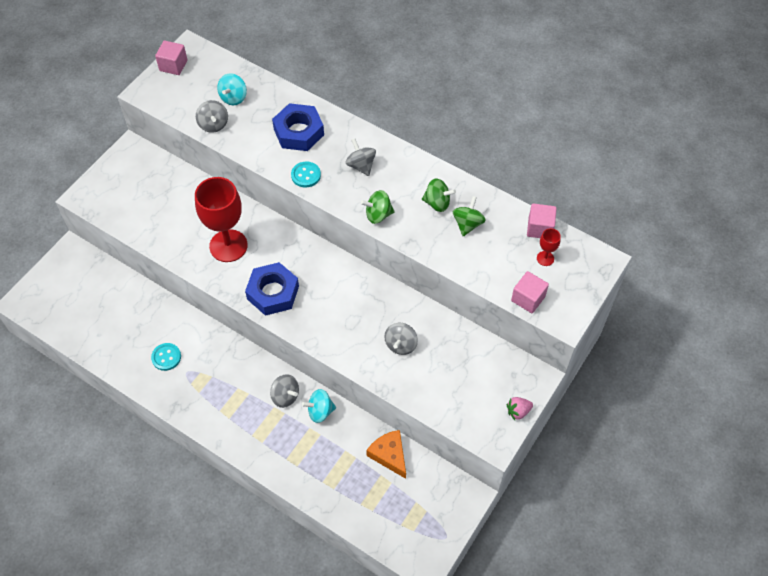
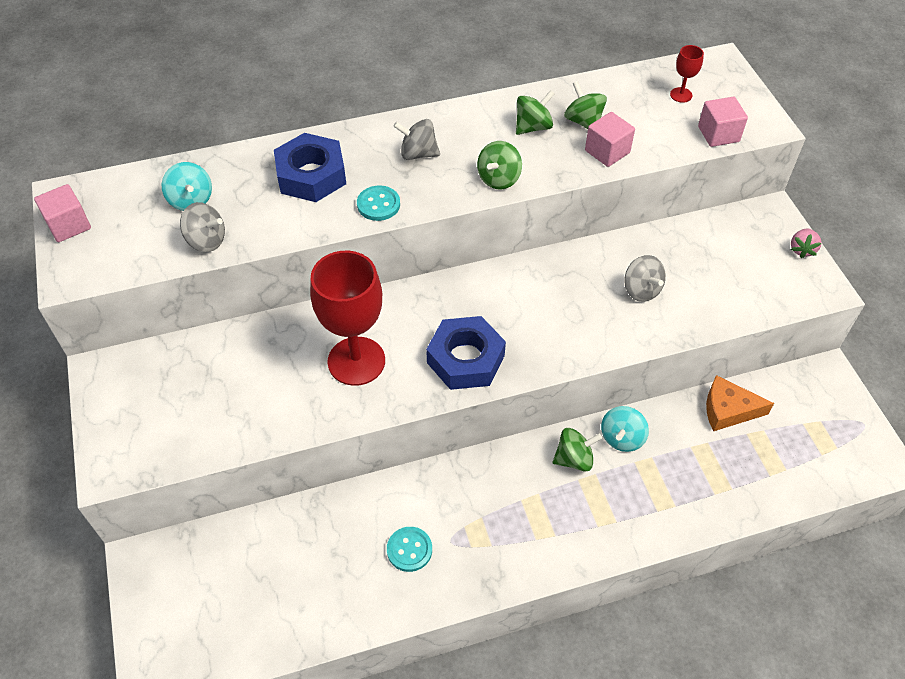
camera: 50 degrees left, 5 degrees down
(285, 396) = (574, 459): grey spinning top -> green spinning top
(539, 228) = (641, 77): pink cube -> pink cube (607, 152)

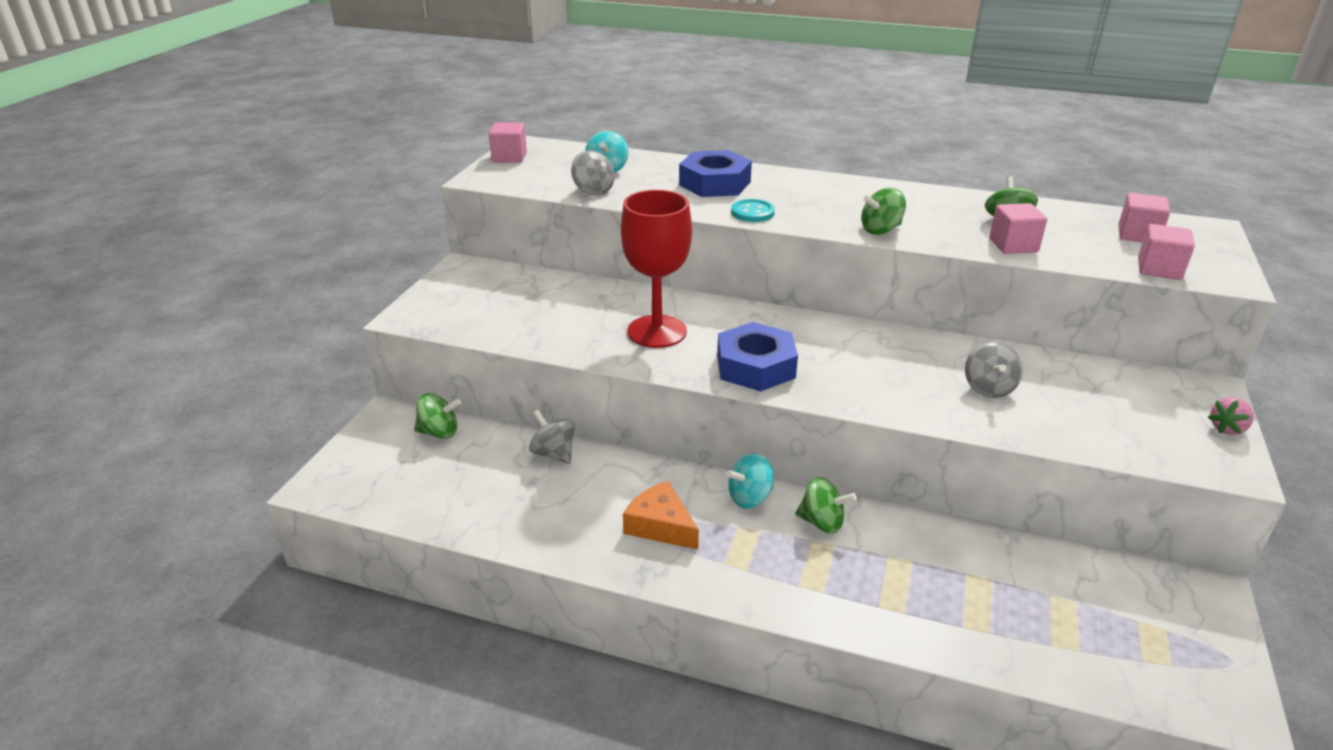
camera: 35 degrees right, 20 degrees down
(409, 550) = (597, 510): turquoise button -> none
(418, 154) = (820, 197): grey spinning top -> grey spinning top (554, 453)
(533, 127) = (949, 212): green spinning top -> green spinning top (439, 432)
(622, 438) = (890, 530): turquoise spinning top -> turquoise spinning top (750, 498)
(681, 95) = (1138, 235): red goblet -> pink cube
(728, 410) = (1042, 564): orange cheese -> orange cheese (660, 525)

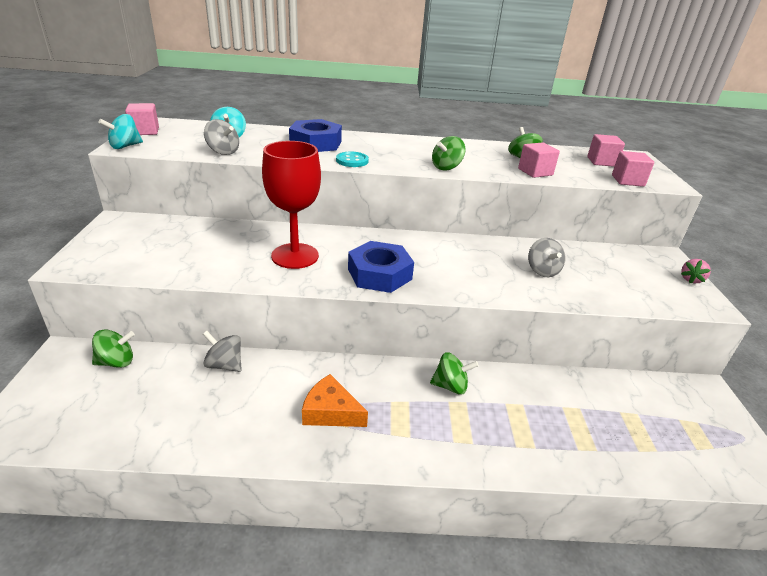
camera: 20 degrees left, 0 degrees up
(750, 498) = (392, 375): turquoise spinning top -> turquoise spinning top (125, 146)

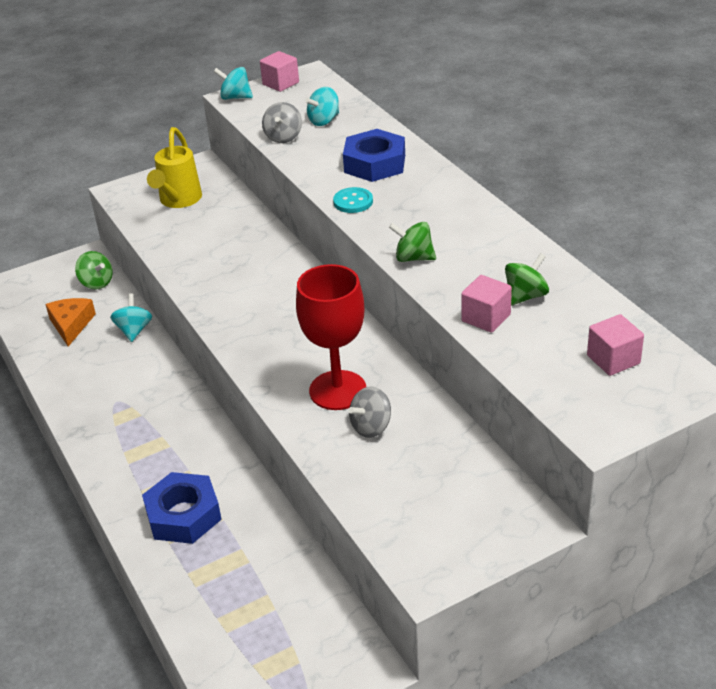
camera: 65 degrees right, 5 degrees up
(150, 245) = (178, 201): none -> yellow watering can
(224, 365) = (134, 330): grey spinning top -> turquoise spinning top
(295, 256) = (235, 271): red goblet -> red goblet (338, 390)
(330, 412) = (124, 409): orange cheese -> orange cheese (71, 325)
(379, 274) = (252, 327): blue nut -> blue nut (183, 515)
(450, 386) = (210, 464): green spinning top -> none
(627, 181) = (558, 395): pink cube -> none
(691, 279) = (484, 556): pink strawberry -> none

